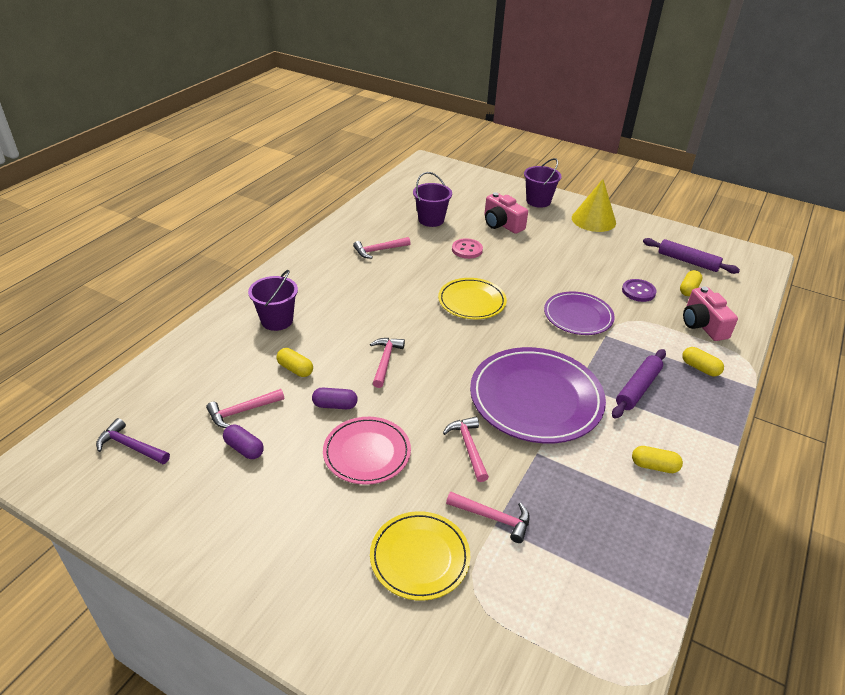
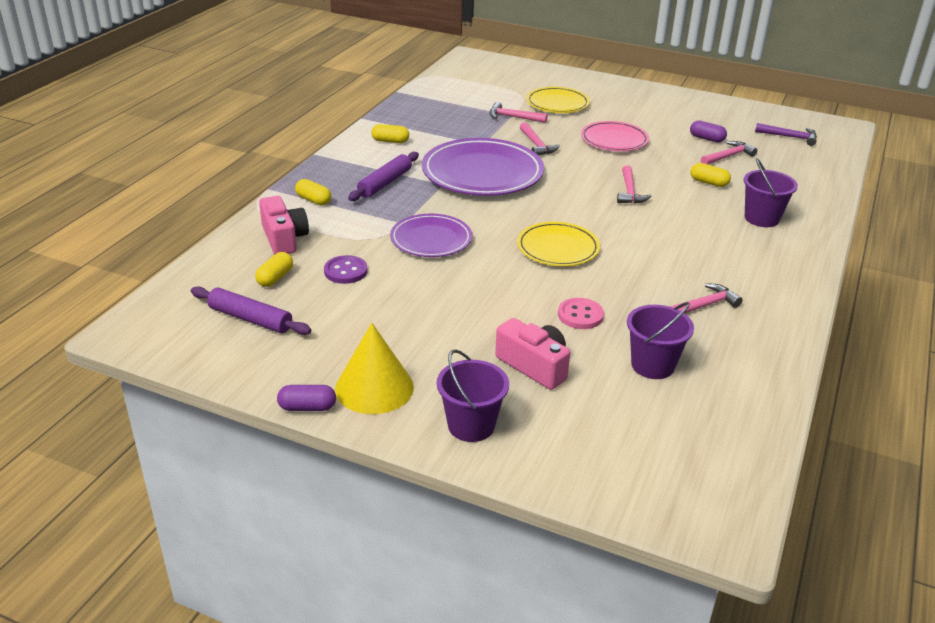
camera: 175 degrees right, 5 degrees down
(335, 405) = (656, 162): purple capsule -> purple capsule (307, 407)

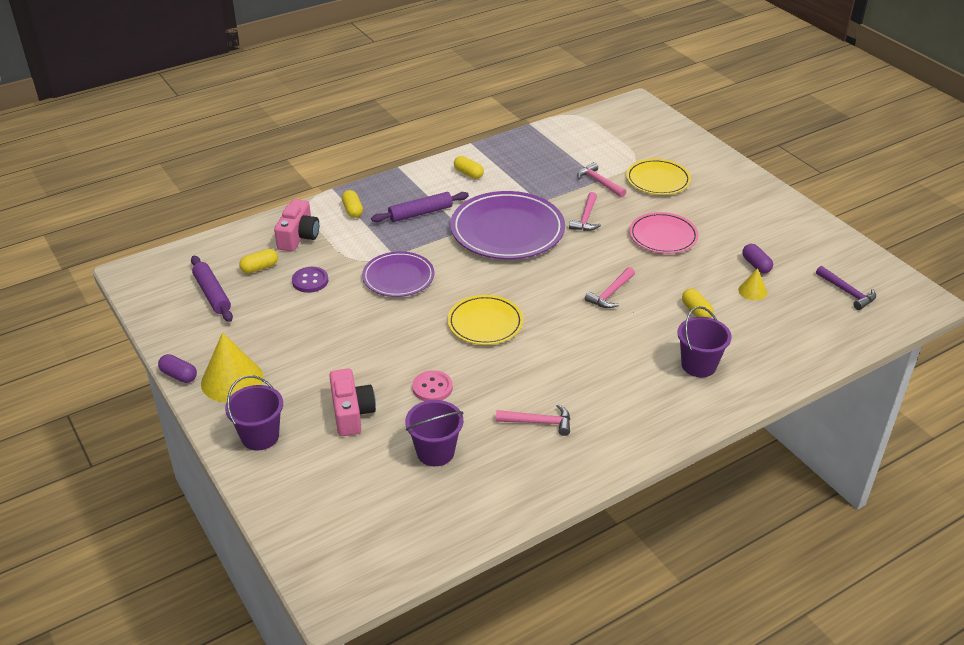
camera: 35 degrees right, 5 degrees up
(728, 156) = (752, 291): pink hammer -> yellow cone

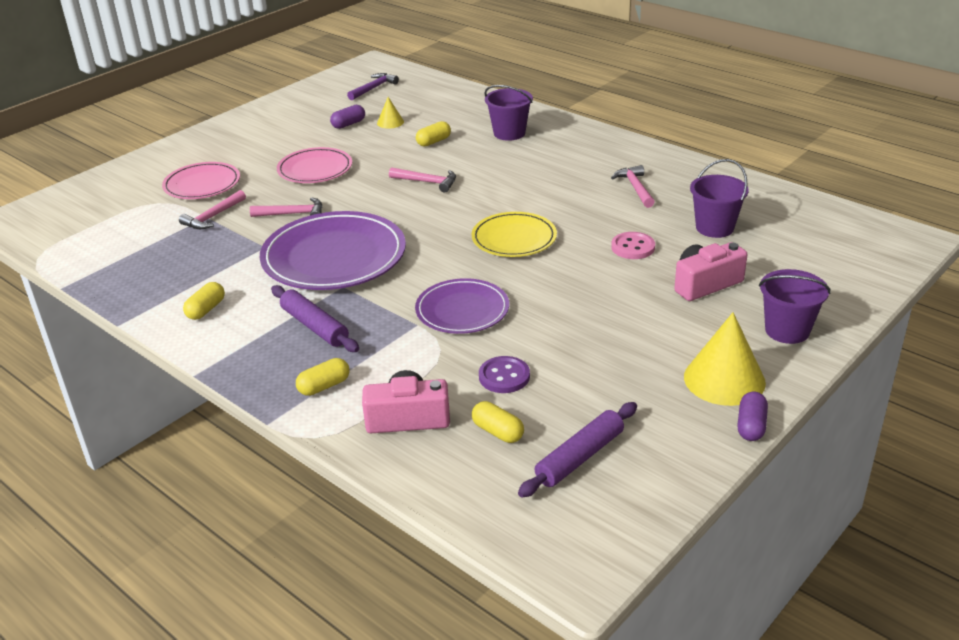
camera: 105 degrees left, 5 degrees down
(658, 180) = (202, 184): yellow plate -> pink plate

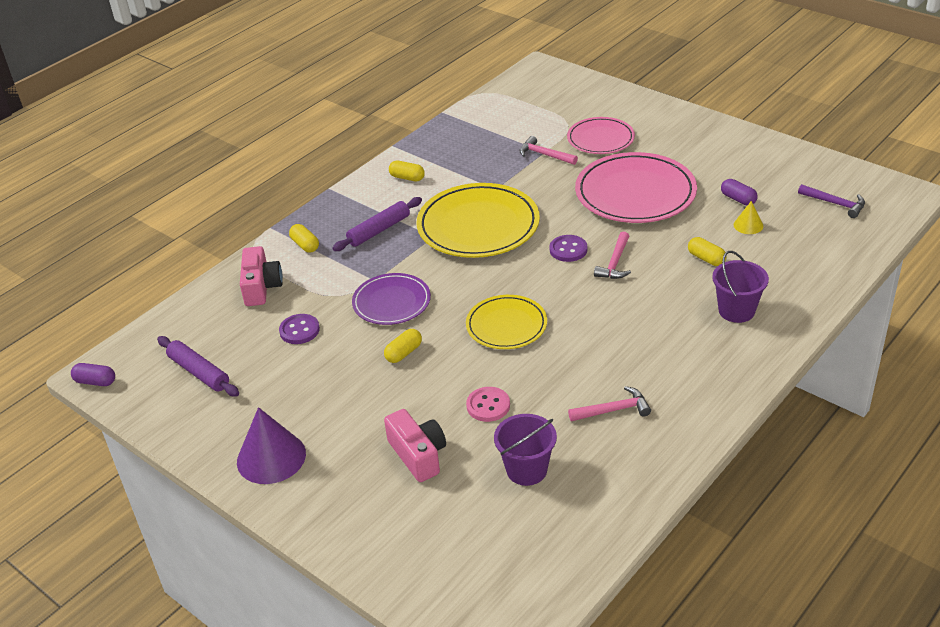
camera: 90 degrees right, 5 degrees up
(293, 214) = (550, 194): pink hammer -> none
(315, 169) = (635, 193): pink plate -> pink plate, size x1.67
(334, 257) = (478, 225): purple plate -> yellow plate
(398, 205) = (568, 250): none -> purple button
(498, 432) = (236, 331): yellow capsule -> yellow capsule (404, 353)
(724, 379) = (271, 457): yellow cone -> purple cone
(751, 426) = (209, 469): purple capsule -> purple capsule (95, 382)
(787, 330) = (334, 508): purple bucket -> none

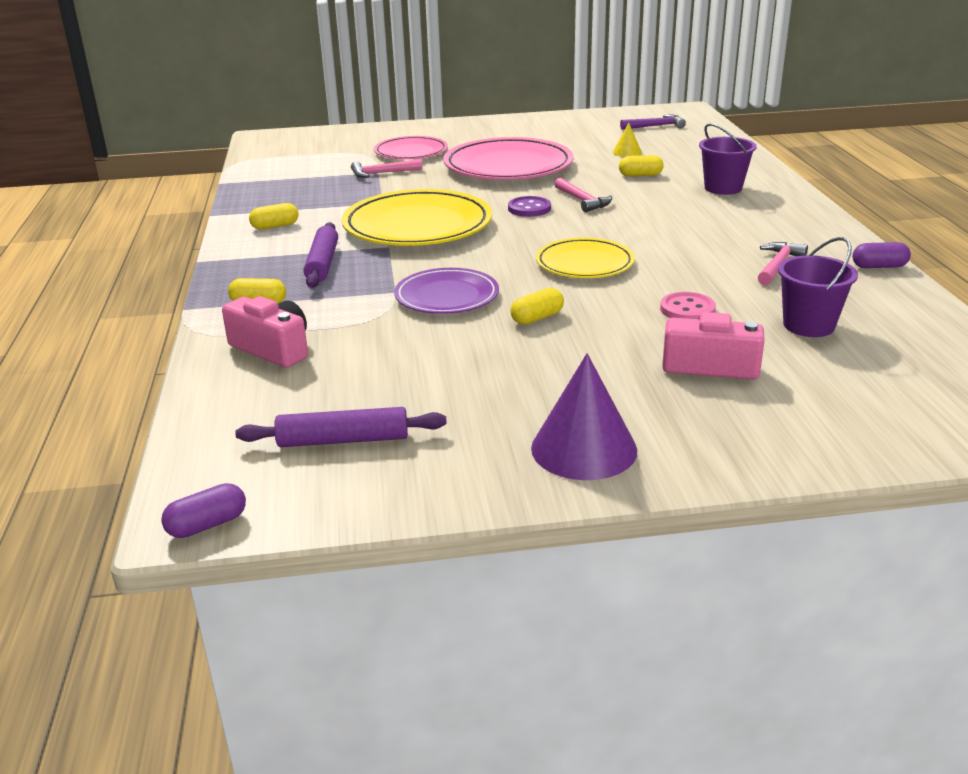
camera: 50 degrees left, 10 degrees down
(299, 330) = (393, 355): purple button -> none
(404, 353) = (537, 318): yellow capsule -> yellow capsule turned 60 degrees clockwise
(738, 199) = (589, 144): purple capsule -> purple capsule (879, 266)

